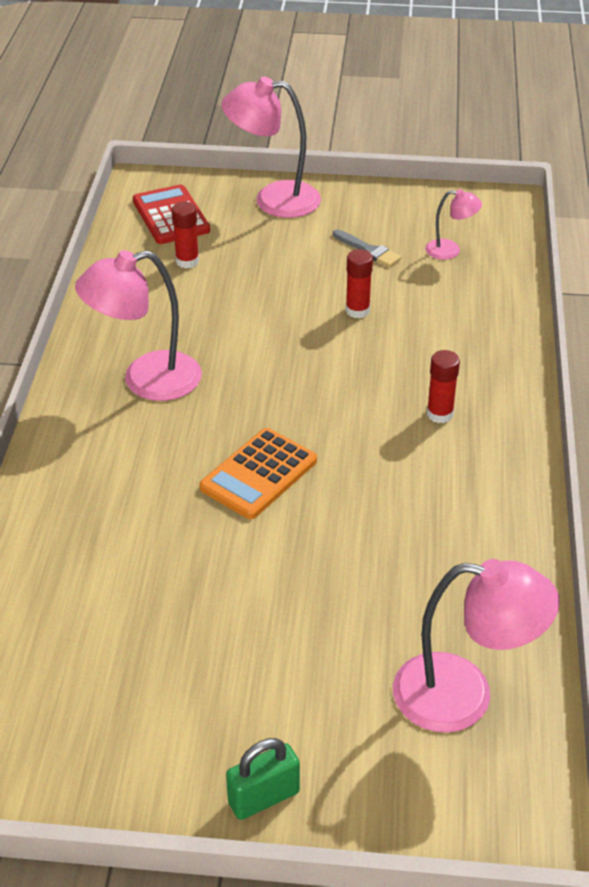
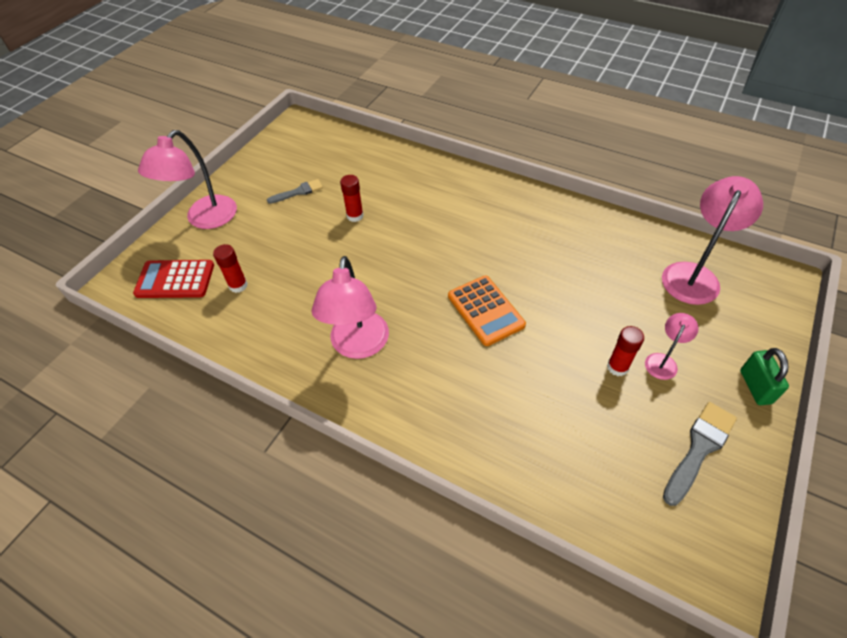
camera: 65 degrees left, 10 degrees up
(125, 738) = (699, 448): none -> grey brush
(439, 414) = (471, 211): red glue stick -> red glue stick (617, 367)
(450, 250) = (326, 158): pink lamp -> pink lamp (663, 361)

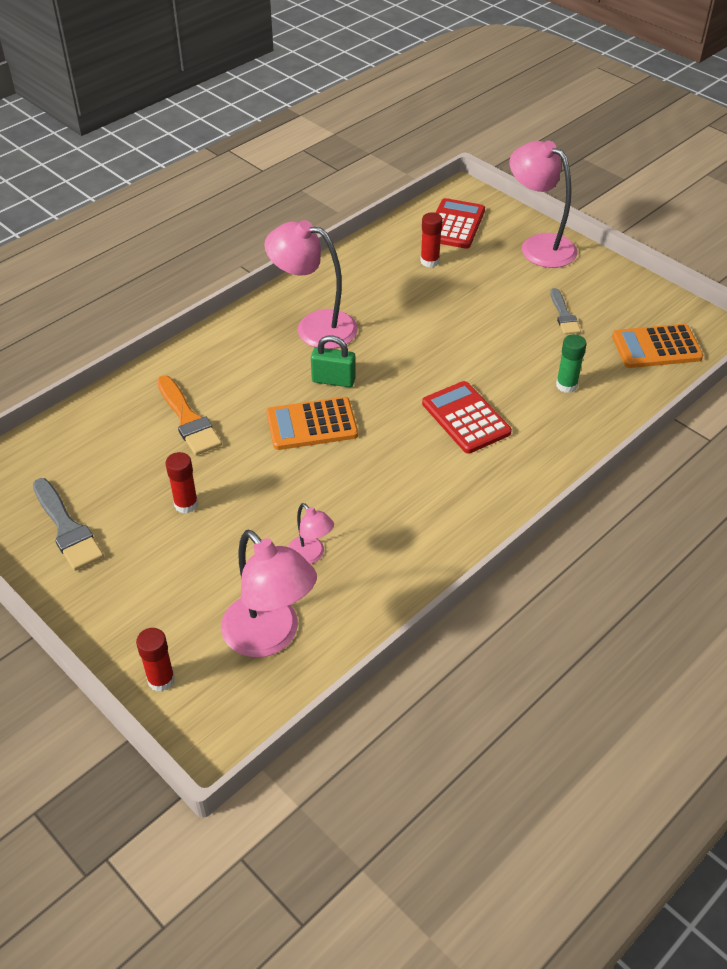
camera: 105 degrees right, 5 degrees down
(324, 144) = (656, 347): none -> orange calculator
(355, 216) = (504, 353): red glue stick -> red glue stick (161, 680)
(380, 179) = (566, 385): none -> green glue stick
(436, 223) = (466, 418): none -> red calculator
(523, 404) = (188, 420): none -> orange brush
(663, 361) = (171, 546): pink lamp -> pink lamp (311, 555)
(755, 387) = (96, 611): green padlock -> green padlock (333, 380)

